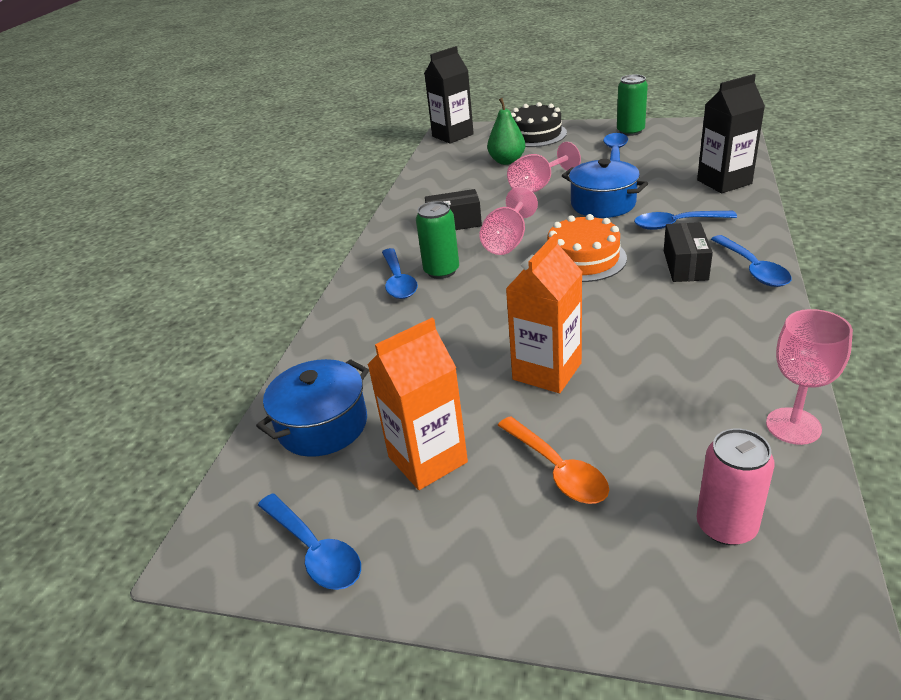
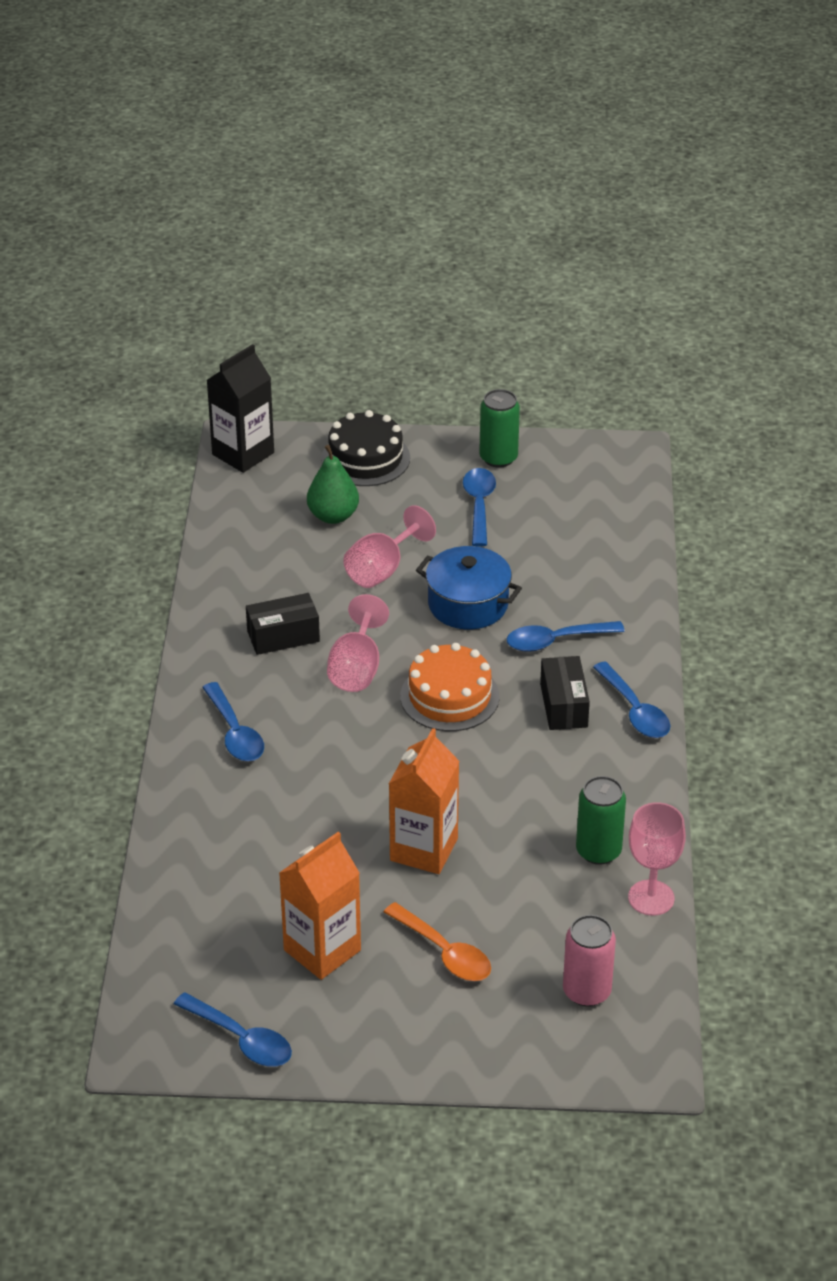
camera: 15 degrees left, 5 degrees up
(322, 425) = (206, 921): blue pot -> none
(441, 271) = (284, 716): green can -> green can (598, 851)
(724, 182) = (615, 567): black carton -> none

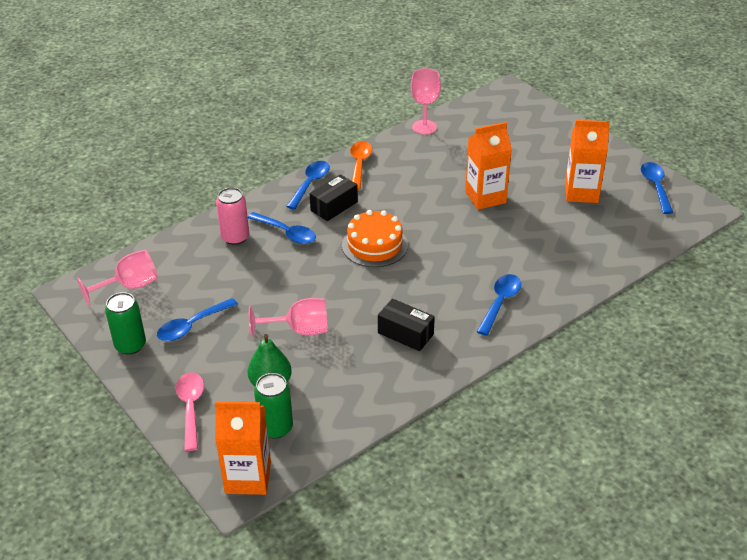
camera: 130 degrees left, 0 degrees up
(243, 454) = (248, 477): black carton -> orange carton
(356, 668) = (395, 289): pink goblet -> pink goblet (130, 286)
(365, 458) = (191, 408): black cake -> pink spoon
(444, 952) = (531, 161): orange spoon -> orange spoon (359, 165)
(468, 604) = (292, 279): blue pot -> none
(586, 991) = (496, 119): pink can -> pink can (235, 237)
(598, 851) = (417, 151): green can -> green can (276, 428)

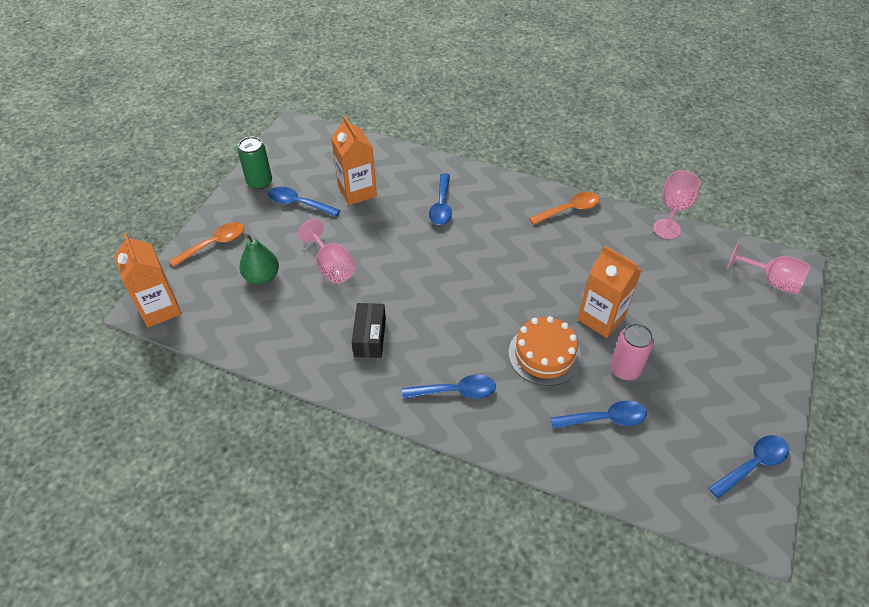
camera: 60 degrees right, 10 degrees up
(130, 286) = (319, 152): pink goblet -> pink goblet (771, 281)
(191, 408) = (214, 244): pink spoon -> orange spoon
(235, 237) = (413, 179): pink can -> pink can (625, 369)
(276, 428) = (217, 301): green can -> none
(310, 184) = (515, 191): blue spoon -> blue spoon (605, 419)
(334, 206) = (499, 219): black box -> none
(374, 245) = (468, 267): orange cake -> orange cake (544, 355)
(581, 193) = (678, 396): orange carton -> orange carton (357, 191)

